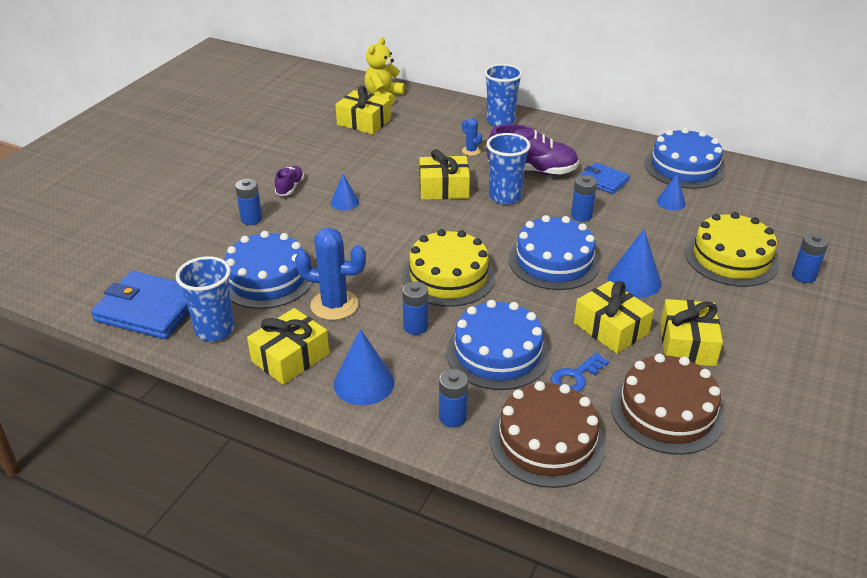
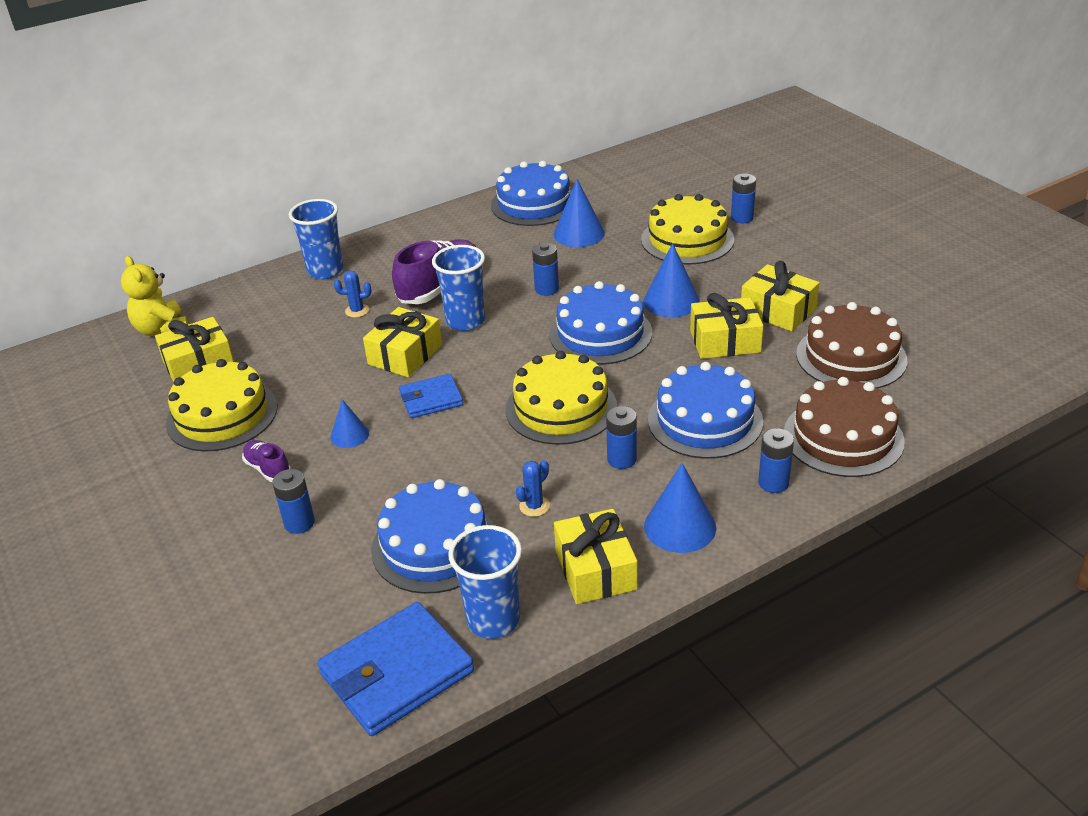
camera: 55 degrees left, 0 degrees up
(325, 151) = (222, 415): none -> yellow cake
(334, 305) = (534, 506): blue cactus -> blue cactus, size x0.50
(576, 377) = (773, 387): blue key -> none
(603, 181) = (505, 254): blue wallet -> blue wallet (431, 399)
(671, 202) = (579, 233): blue cone -> blue cone, size x1.66

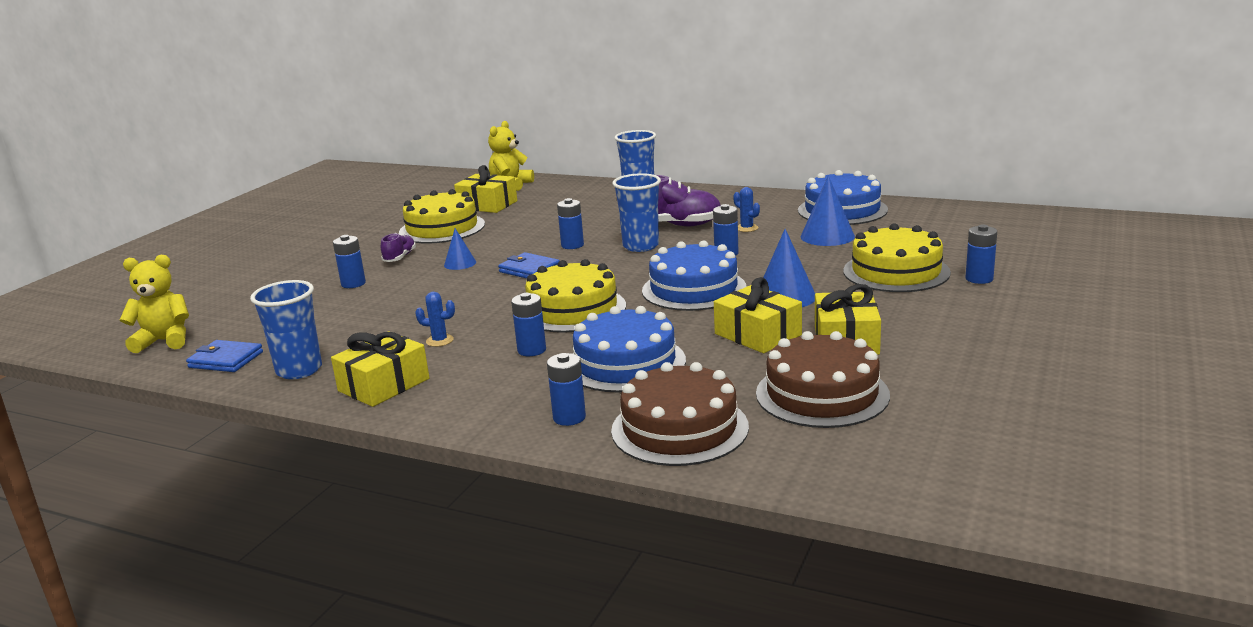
camera: 55 degrees right, 15 degrees down
(270, 718) = (164, 341): none -> yellow teddy bear
(357, 311) = (605, 216): blue cactus -> blue cactus (747, 228)
(397, 673) = (226, 360): blue wallet -> blue wallet, size x0.58
(405, 355) = (572, 245): yellow gift -> blue battery
(435, 545) = (365, 326): blue cake -> none
(680, 526) = (467, 398): blue cone -> none

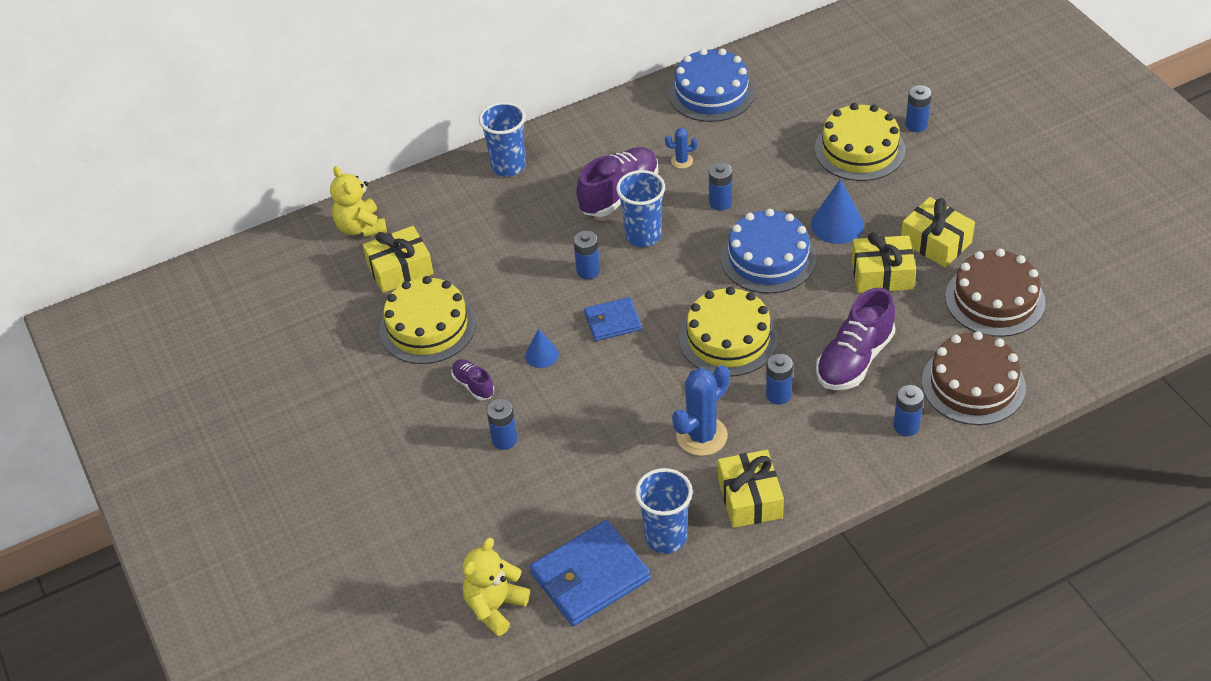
camera: 50 degrees left, 25 degrees up
(226, 360) = (590, 576): blue wallet -> blue wallet, size x1.72
(439, 341) = (701, 436): blue cactus -> blue cactus, size x2.00
(625, 363) = (854, 359): blue cake -> purple shoe
(827, 236) = (754, 135): blue cone -> none

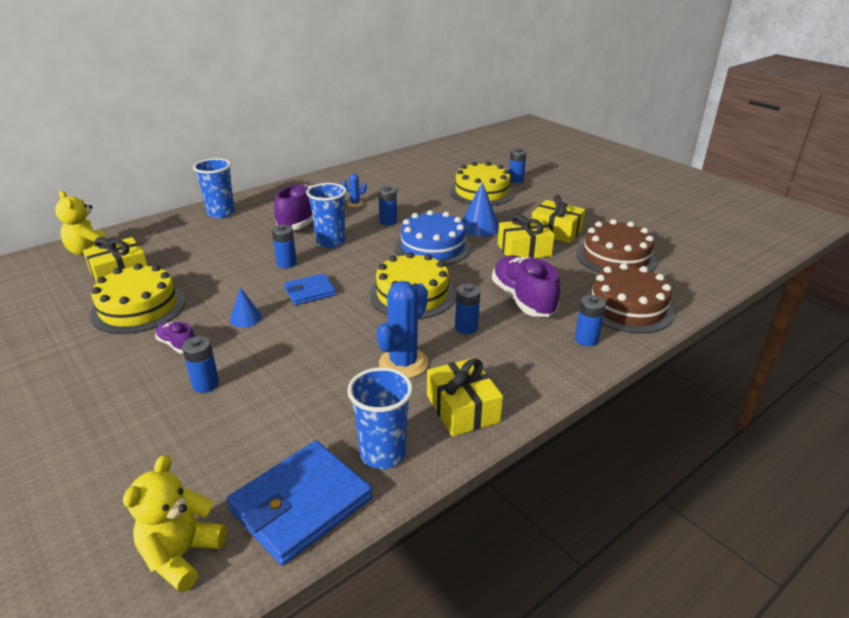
camera: 15 degrees left, 15 degrees down
(711, 92) = (370, 173): blue cake -> none
(854, 359) = (523, 299): purple shoe -> purple shoe turned 135 degrees clockwise

